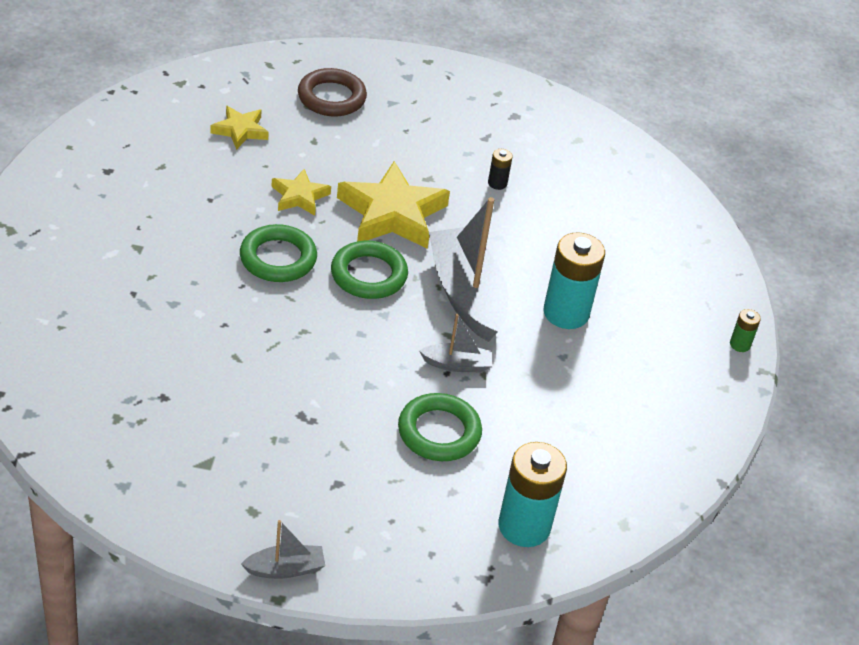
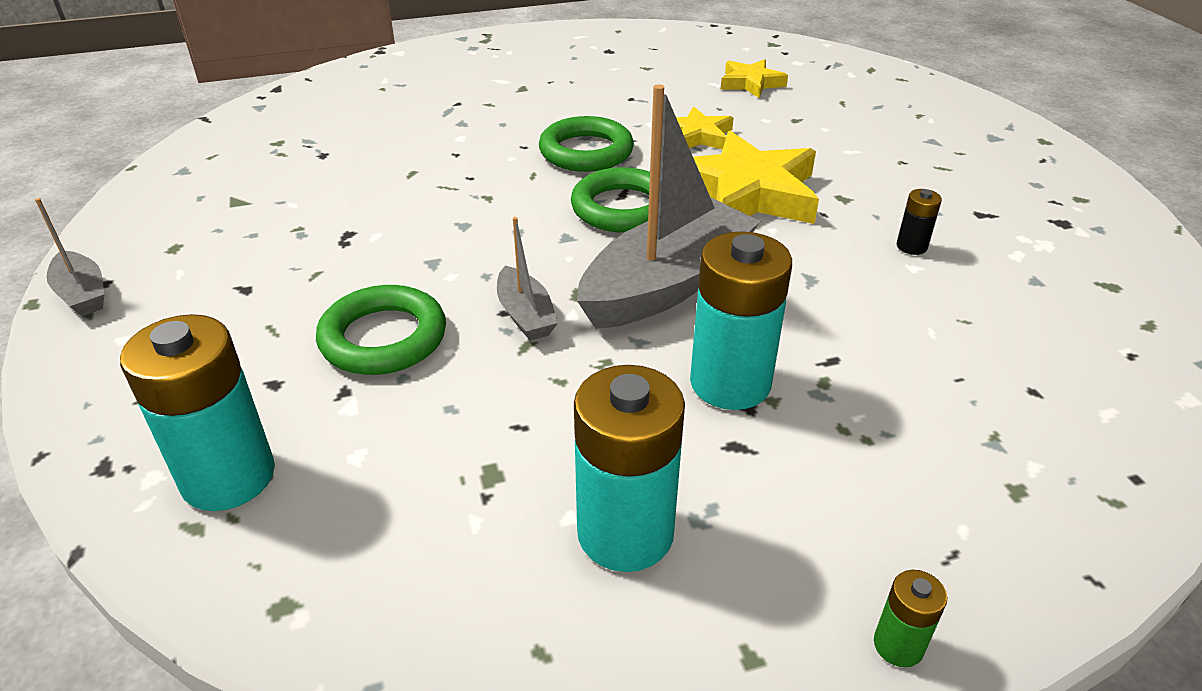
camera: 70 degrees right, 5 degrees down
(331, 97) = (879, 109): brown ring -> none
(643, 395) = (625, 533): none -> turquoise battery

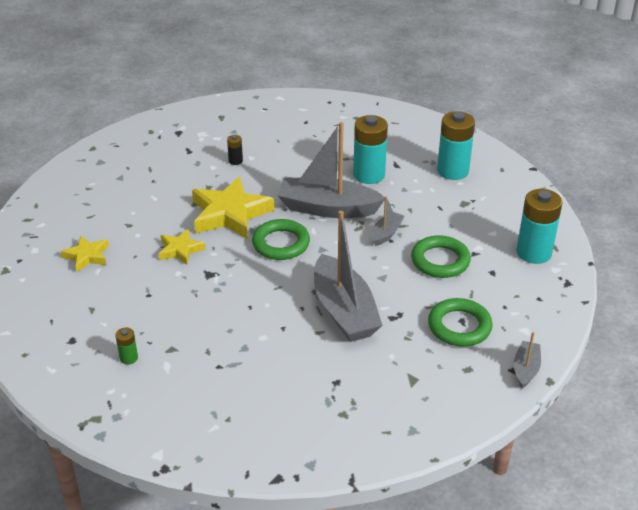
camera: 125 degrees left, 0 degrees up
(417, 202) = (344, 311): none -> grey boat
(586, 152) = (235, 280): green ring -> green ring (459, 326)
(898, 645) = (433, 123): green battery -> green battery (129, 358)

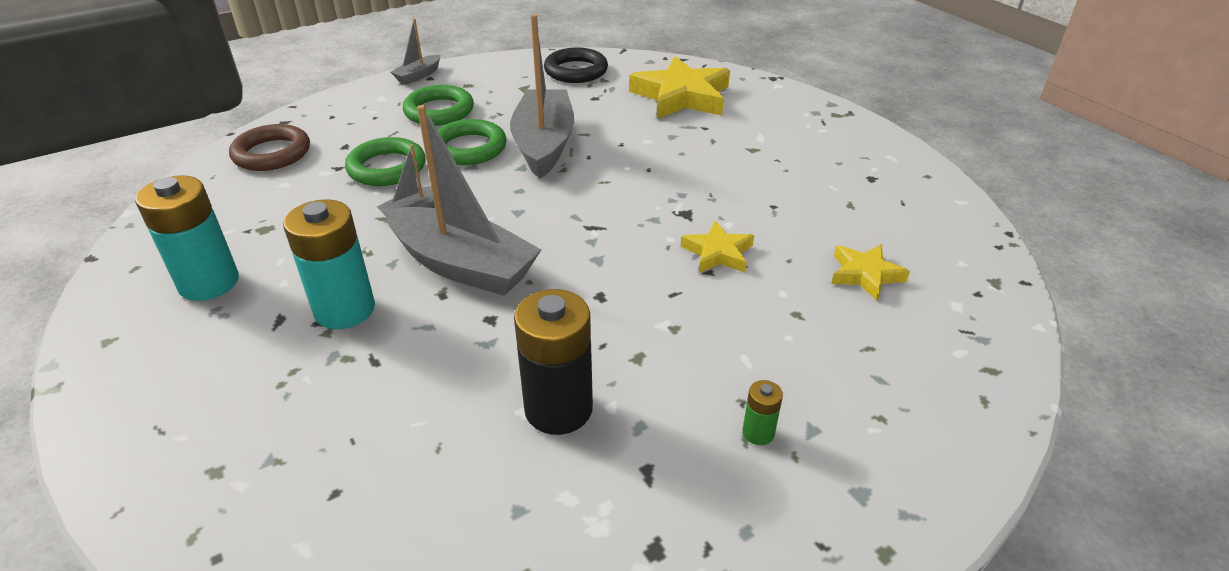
camera: 160 degrees left, 0 degrees up
(129, 358) = (802, 150): green battery -> green battery (758, 433)
(230, 214) = (620, 293): yellow star -> yellow star (681, 96)
(235, 161) = (558, 409): black battery -> black battery, size x2.20
(281, 243) = (568, 230): green ring -> green ring (469, 148)
(380, 421) = (576, 71): none -> black ring
(533, 253) = (272, 153): turquoise battery -> brown ring

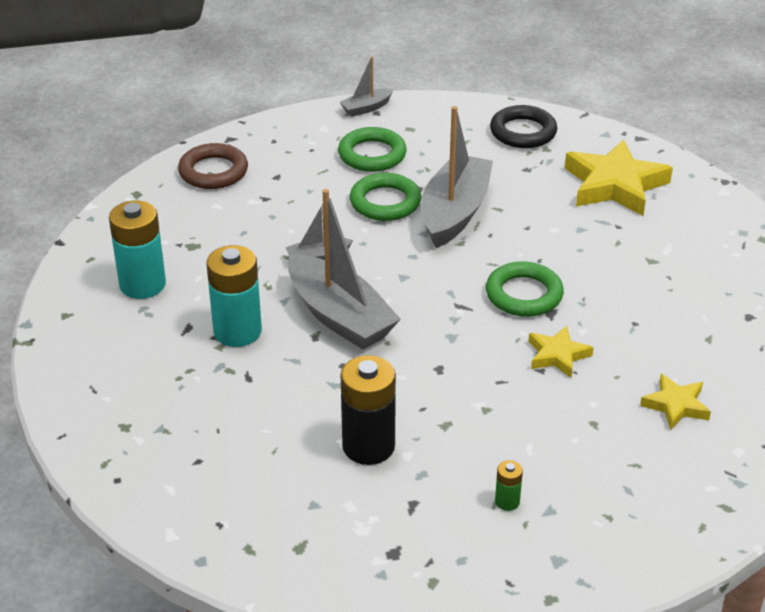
camera: 20 degrees right, 0 degrees up
(387, 168) = (306, 207): green ring -> green ring (524, 294)

